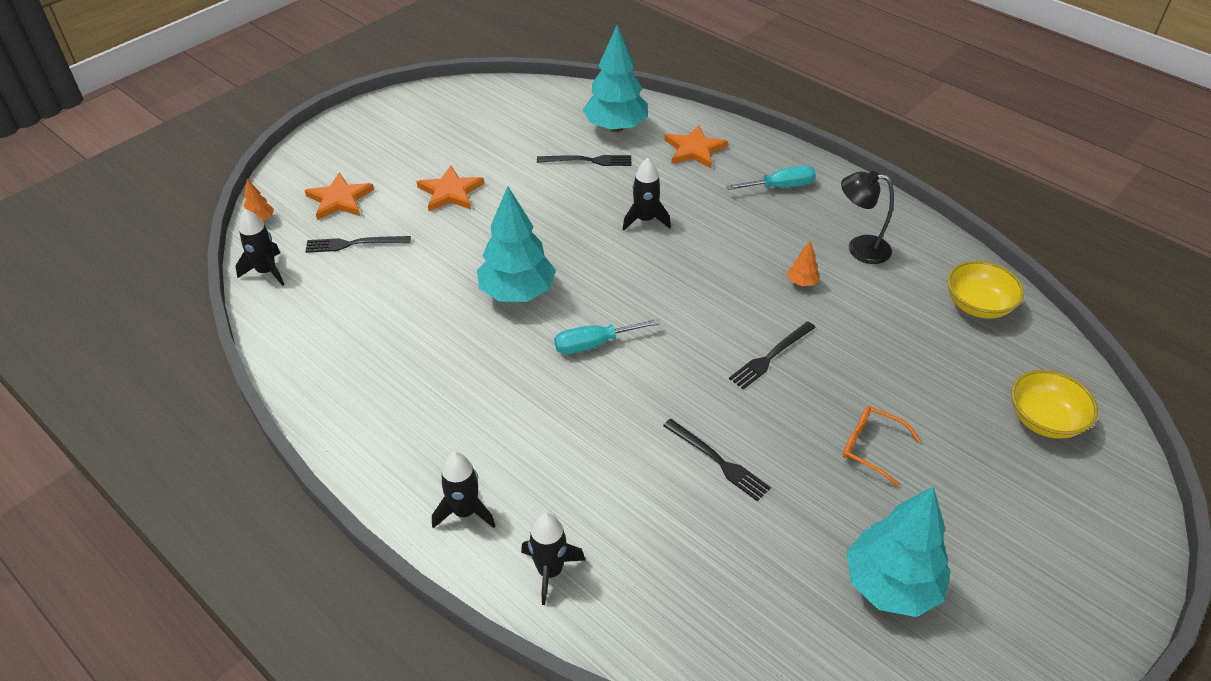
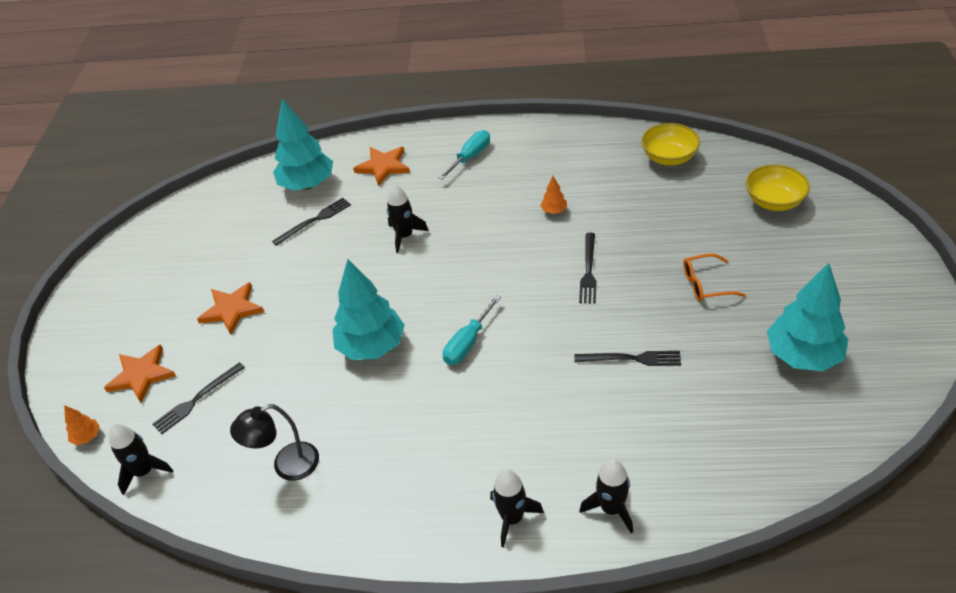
camera: 35 degrees left, 0 degrees up
(859, 248) = (564, 166): black lamp -> black lamp (287, 466)

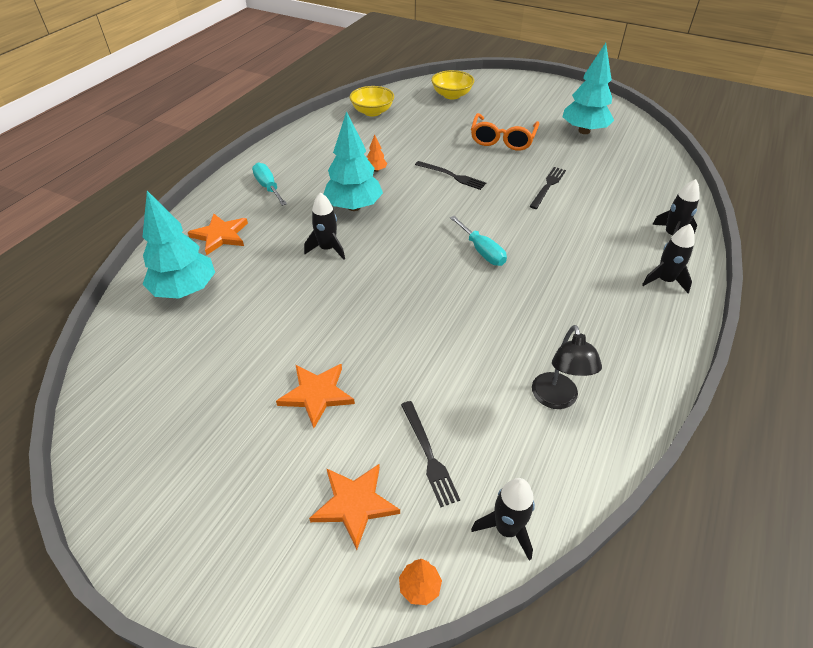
camera: 70 degrees left, 0 degrees up
(314, 220) = (245, 299): black fork -> none
(372, 346) = (446, 305): turquoise tree -> turquoise tree (354, 207)
(705, 284) = (502, 139): orange glasses -> orange glasses, size x1.57

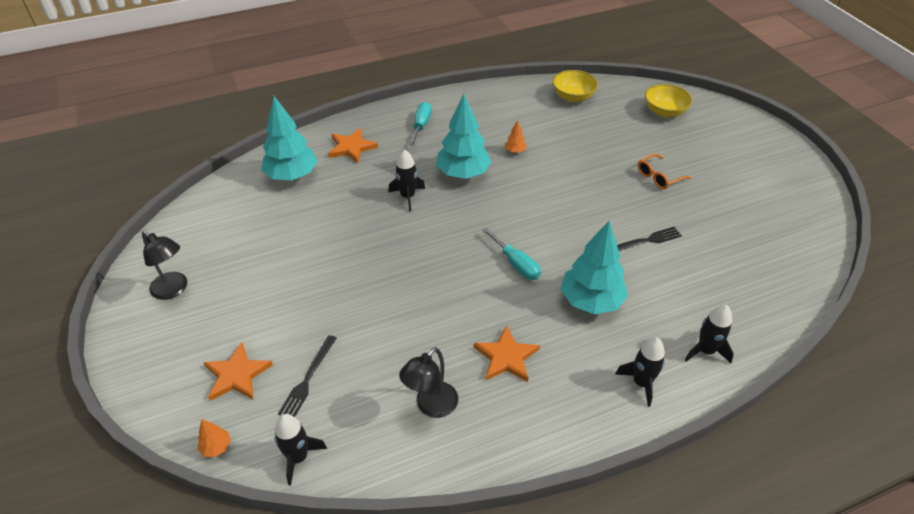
camera: 40 degrees right, 0 degrees up
(177, 475) = (174, 290): none -> black lamp
(316, 394) = (290, 294): orange star -> orange star (506, 357)
(452, 176) = (571, 187): black fork -> none
(482, 251) = (516, 264): turquoise screwdriver -> turquoise screwdriver turned 45 degrees counterclockwise
(502, 139) = (659, 177): orange glasses -> orange glasses, size x0.64
(584, 131) = (754, 208): turquoise tree -> turquoise tree (591, 301)

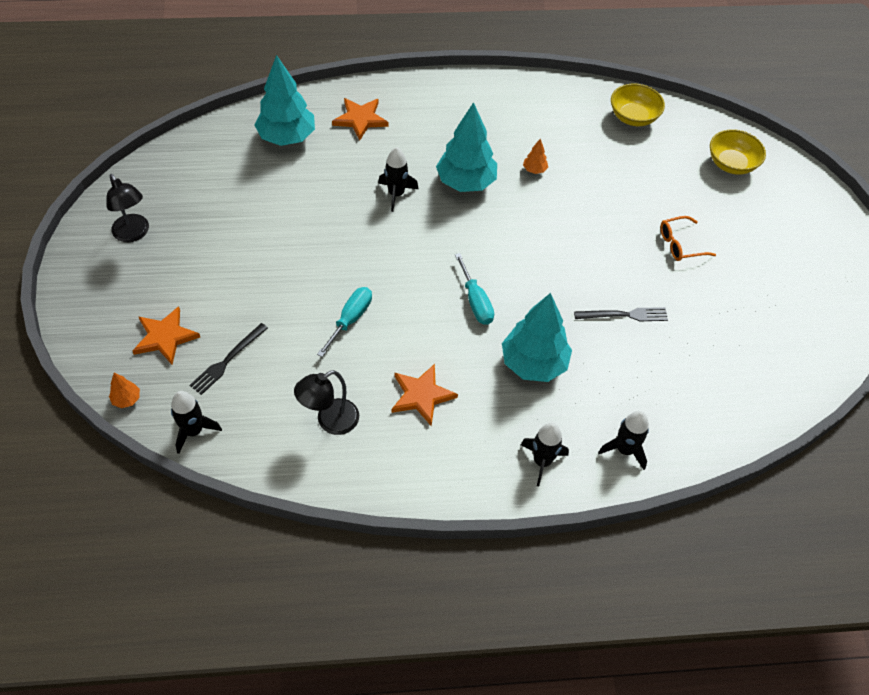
camera: 15 degrees right, 10 degrees up
(421, 125) = (445, 111): turquoise screwdriver -> turquoise screwdriver (350, 319)

